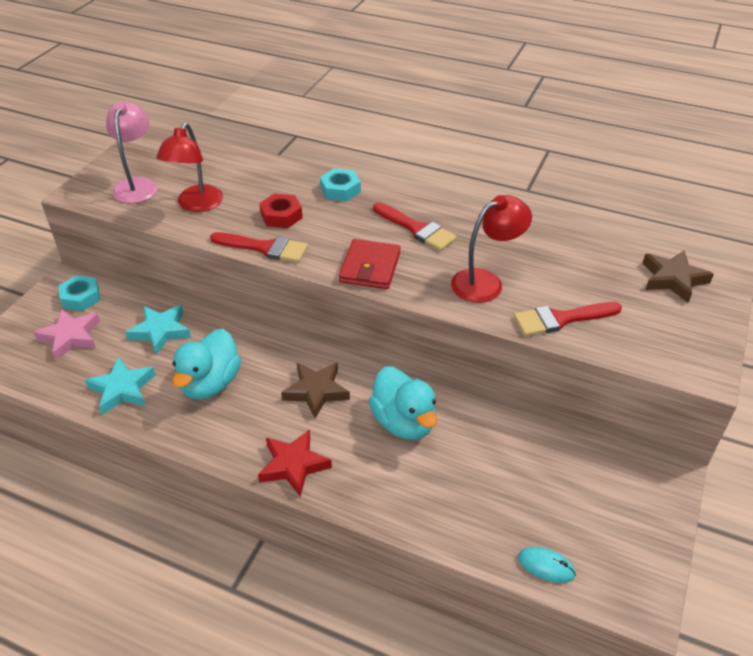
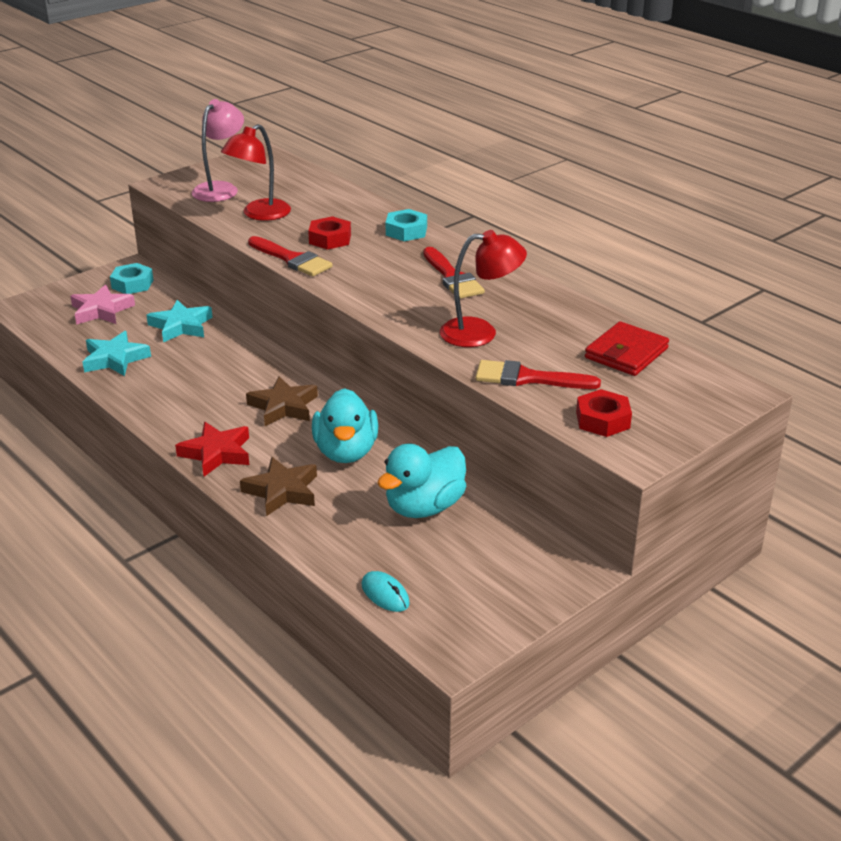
camera: 25 degrees right, 10 degrees down
(210, 383) = (193, 375): turquoise duck -> turquoise duck (424, 507)
(370, 267) = (376, 296): red wallet -> red wallet (626, 353)
(651, 344) = (602, 420): none -> red nut
(673, 279) = (686, 377): brown star -> brown star (282, 491)

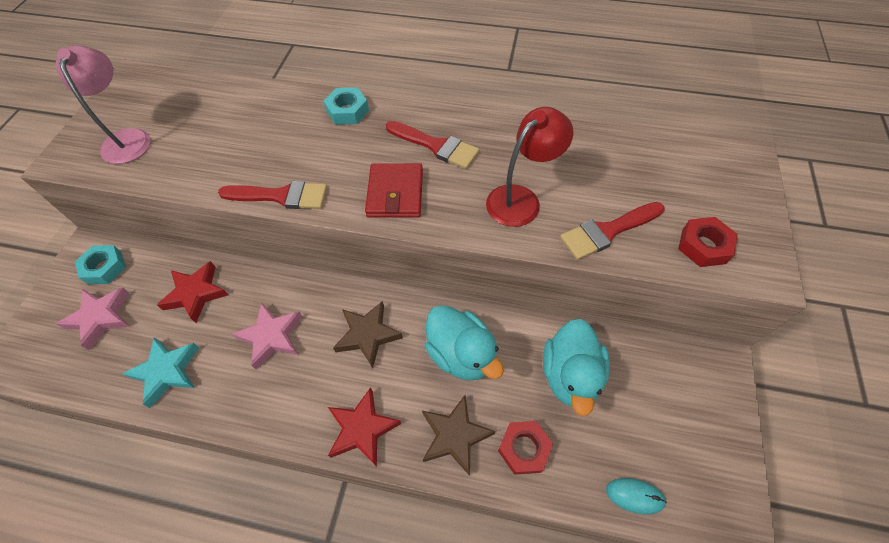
camera: 35 degrees left, 25 degrees up
(181, 326) = (196, 293): turquoise star -> red star
(209, 374) = (272, 336): none -> pink star
(259, 214) = (197, 154): red lamp -> none
(330, 239) = (291, 153): red nut -> red nut (524, 448)
(626, 353) = (639, 161): red wallet -> red wallet (395, 193)

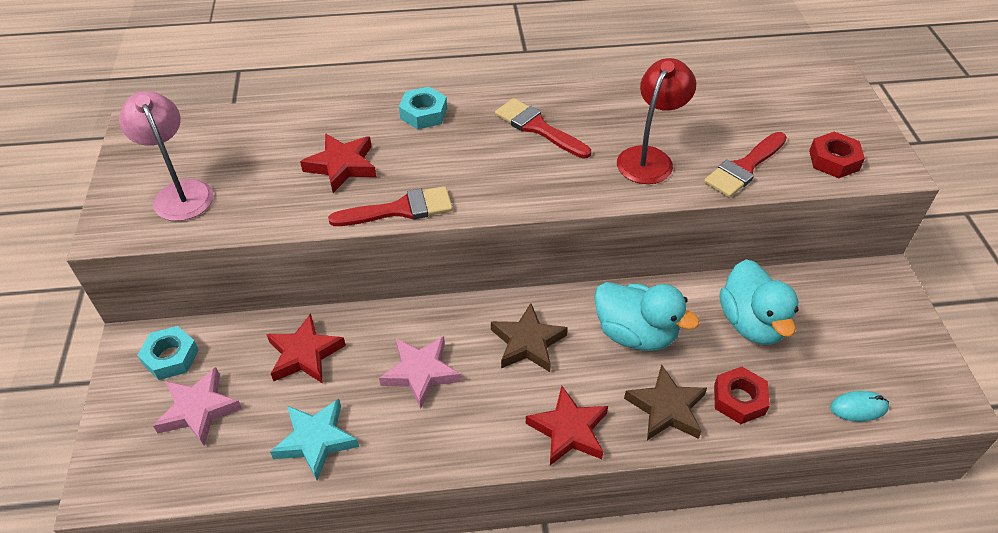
camera: 20 degrees left, 10 degrees down
(258, 144) = (342, 166): none -> red star
(395, 193) = (521, 180): red wallet -> none
(436, 146) = (538, 128): red brush -> red brush turned 150 degrees counterclockwise

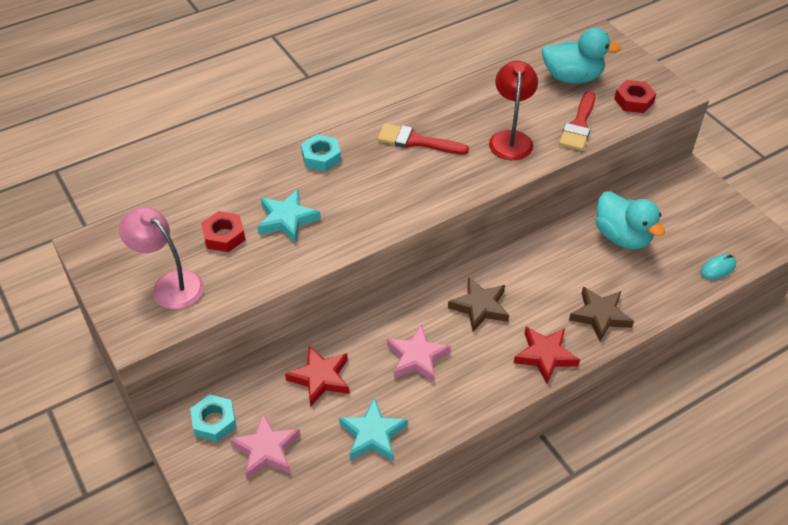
camera: 25 degrees left, 0 degrees up
(342, 166) = (287, 219): red star -> turquoise star
(400, 209) = (356, 238): red brush -> none
(635, 334) = (550, 273): turquoise duck -> turquoise duck (572, 77)
(739, 399) = (642, 291): red nut -> red nut (224, 236)

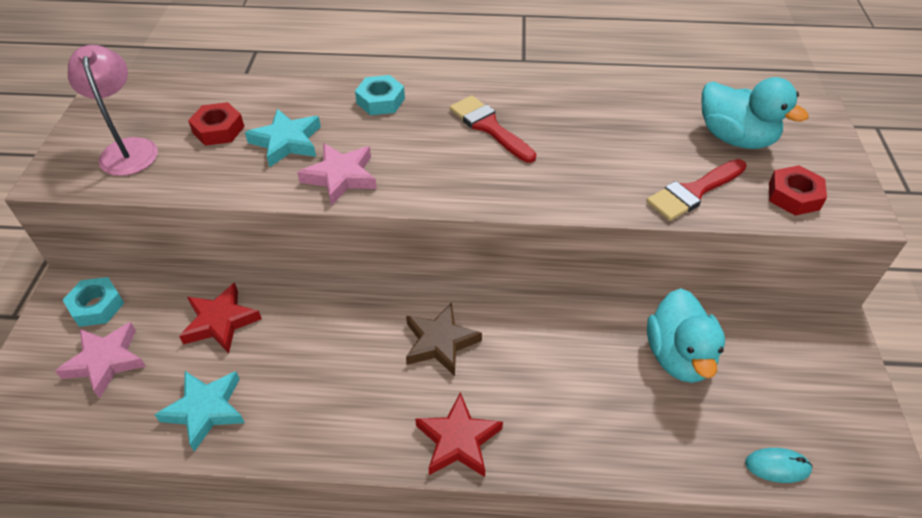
camera: 35 degrees right, 0 degrees up
(417, 357) = (326, 357): pink star -> pink star (341, 177)
(510, 138) = (595, 170): red lamp -> none
(600, 316) = (566, 433): brown star -> none

